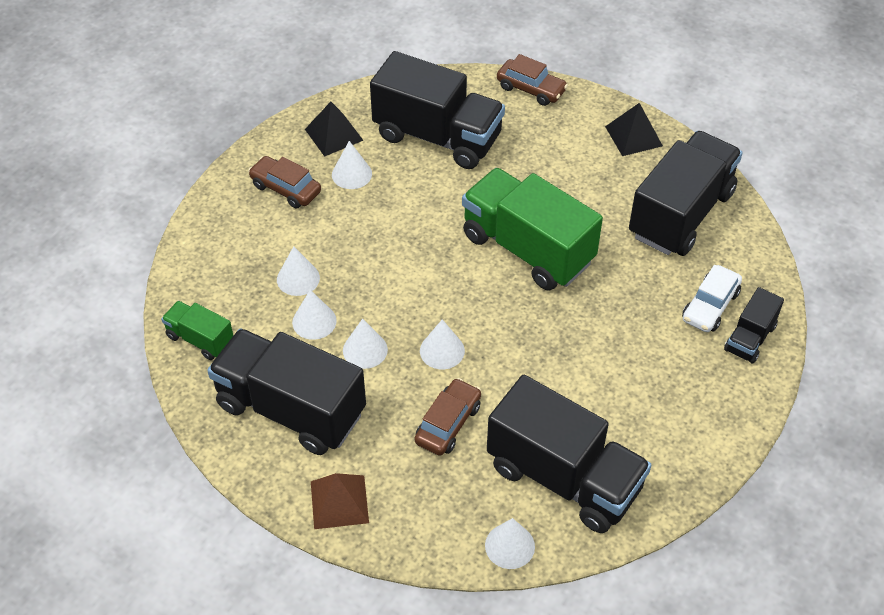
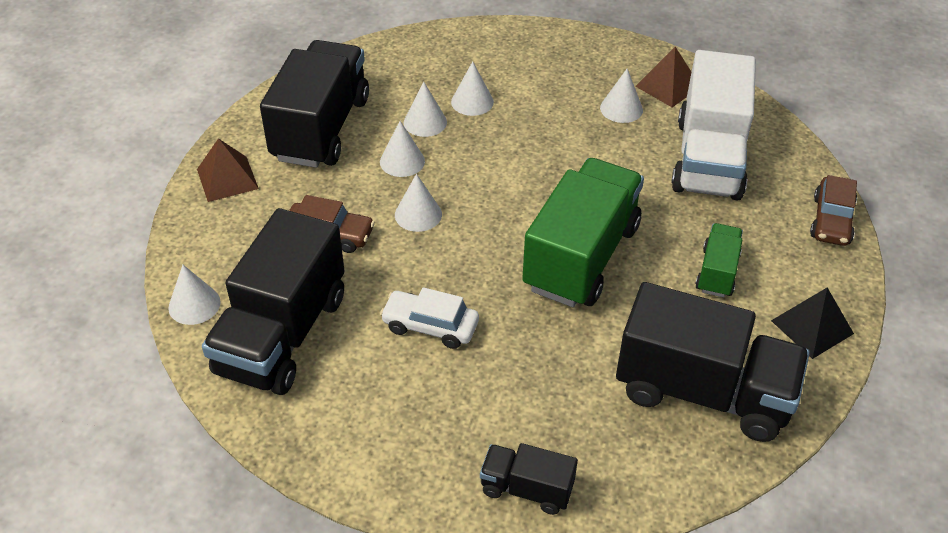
camera: 75 degrees right, 5 degrees down
(200, 339) = (382, 60): green truck -> green truck (717, 272)
(285, 189) = (579, 71): brown car -> none
(333, 134) = (668, 86): black pyramid -> brown pyramid
(437, 136) = (709, 159): black truck -> white truck
(710, 306) = (563, 440): white car -> white car (430, 326)

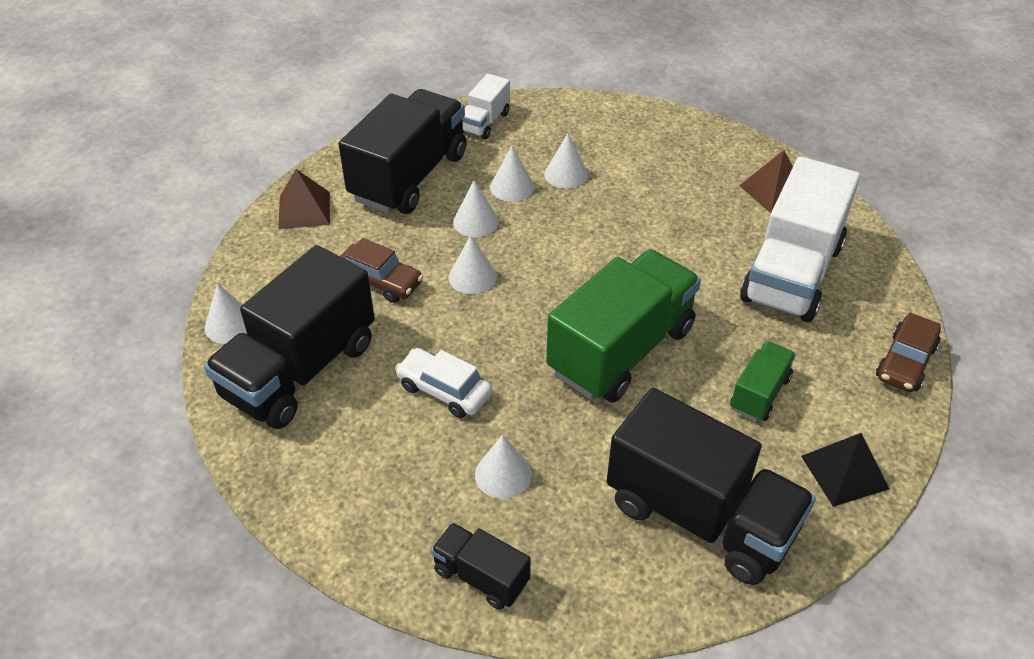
camera: 15 degrees right, 0 degrees up
(376, 64) = (485, 122): none -> white truck
(621, 109) = (716, 206): white cone -> white cone (503, 474)

